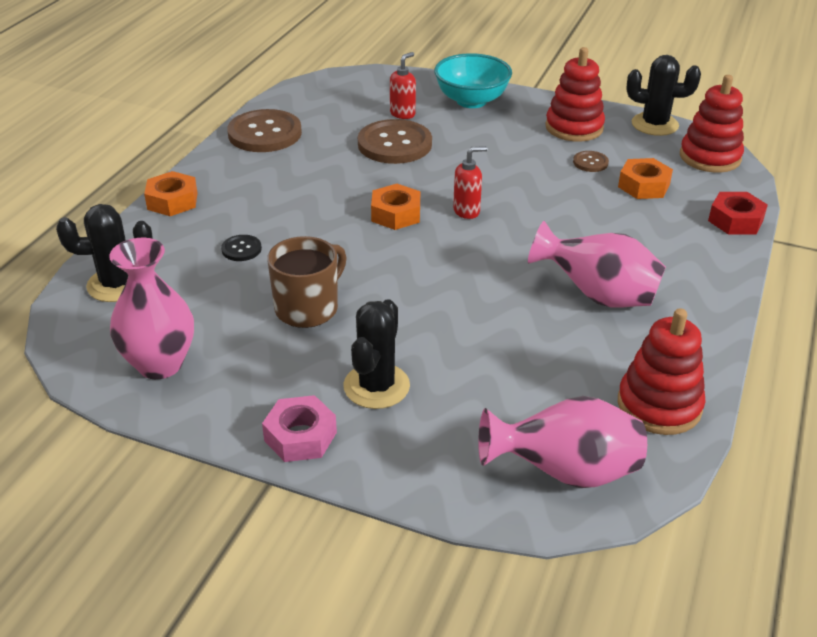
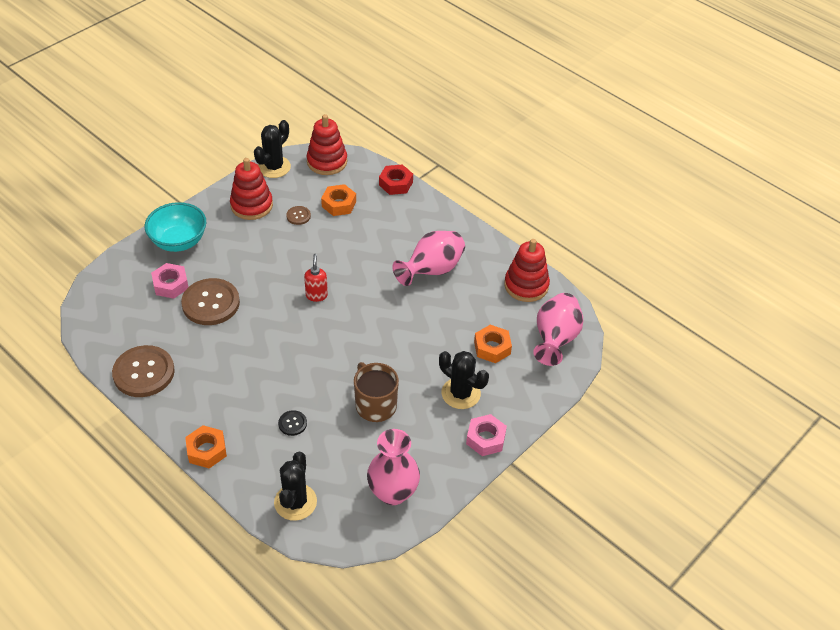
camera: 70 degrees left, 10 degrees up
(396, 214) = (299, 331): orange nut -> orange nut (492, 348)
(403, 114) = (171, 285): red soap dispenser -> pink nut

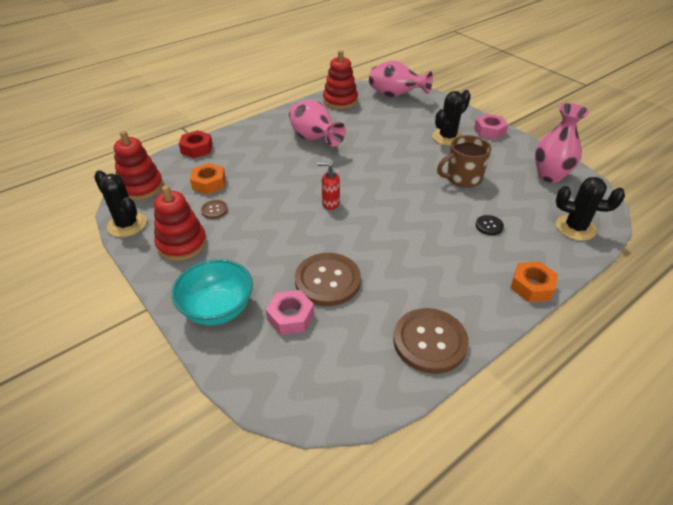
camera: 80 degrees left, 5 degrees down
(492, 348) = (401, 120): orange nut -> none

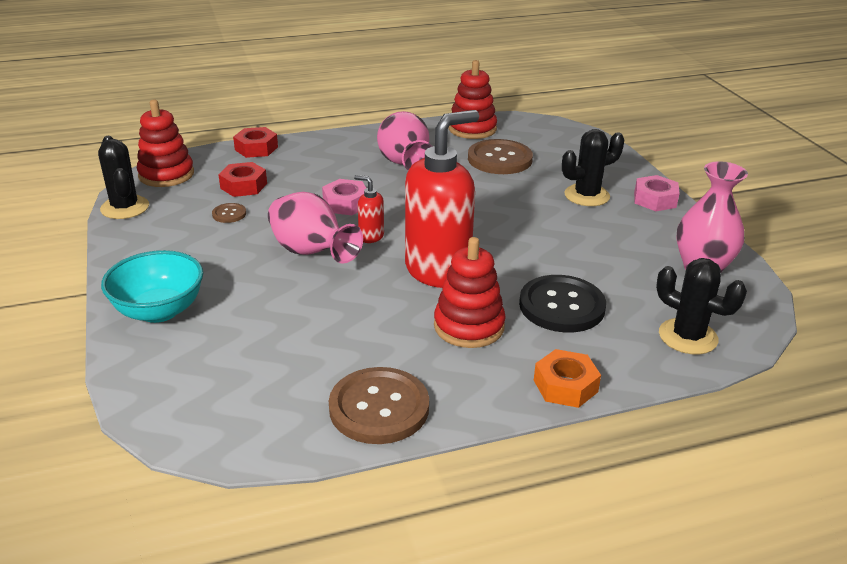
camera: 20 degrees right, 10 degrees down
(182, 244) = (168, 239): red stacking toy -> red stacking toy (469, 326)
(209, 183) = (243, 186): orange nut -> red nut
(290, 317) = (233, 339): pink nut -> pink nut (345, 204)
(327, 280) = (304, 314): brown button -> brown button (499, 159)
(394, 219) = (438, 271): none -> red soap dispenser
(395, 95) = (552, 136): pink vase -> pink vase (311, 253)
(462, 178) = (569, 245): brown mug -> none
(489, 226) = (561, 306): black button -> black button, size x2.18

